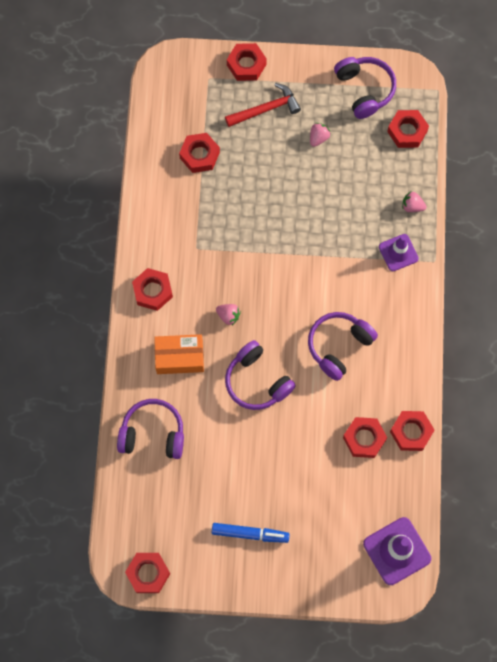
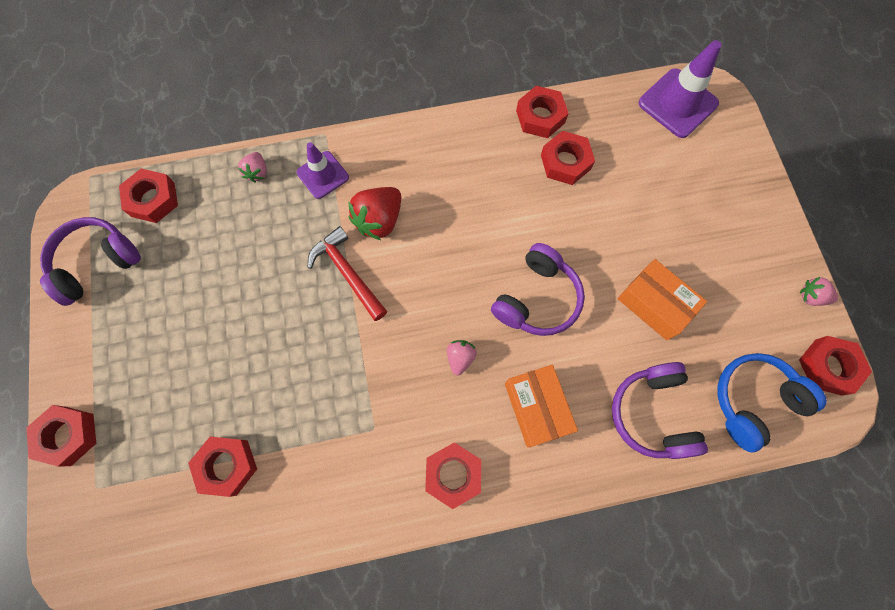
camera: 105 degrees left, 0 degrees up
(140, 508) = (754, 401): none -> blue headphones
(229, 465) = (654, 304): none -> orange box
(250, 533) = (726, 259): blue marker -> none
(266, 109) = (140, 388): red hammer -> red hammer (348, 273)
(318, 138) = (177, 305): pink strawberry -> pink strawberry (811, 296)
(339, 346) = (461, 214): purple headphones -> none
(349, 285) = (379, 220): none -> red strawberry

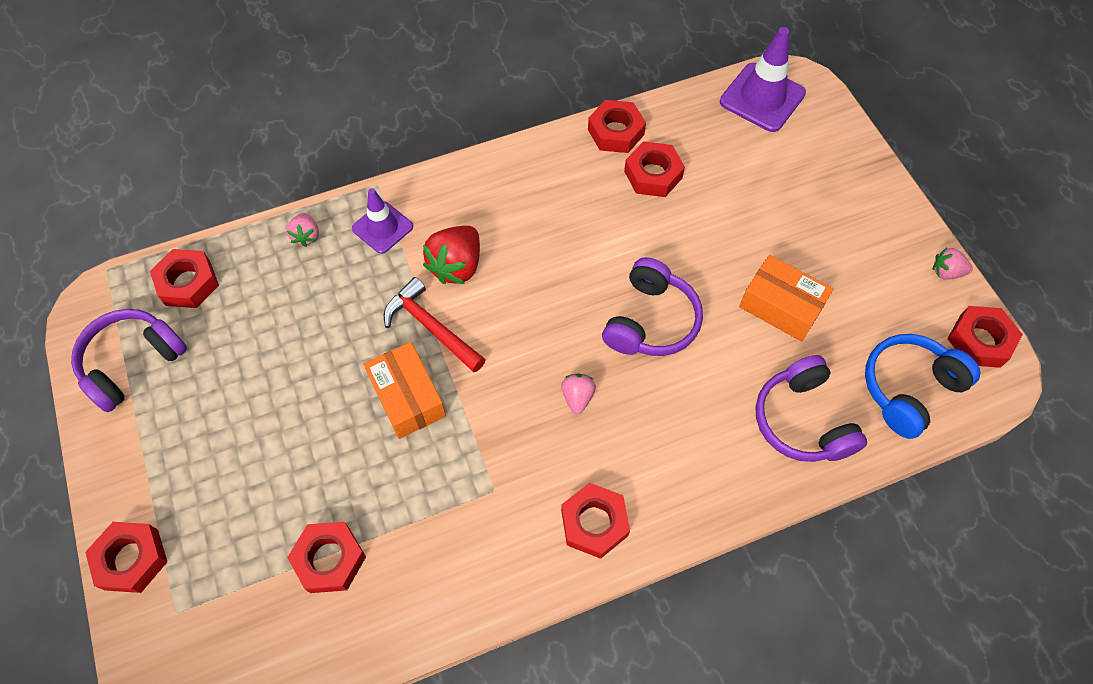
camera: 10 degrees left, 10 degrees down
(536, 407) = (674, 435): orange box -> orange box (407, 397)

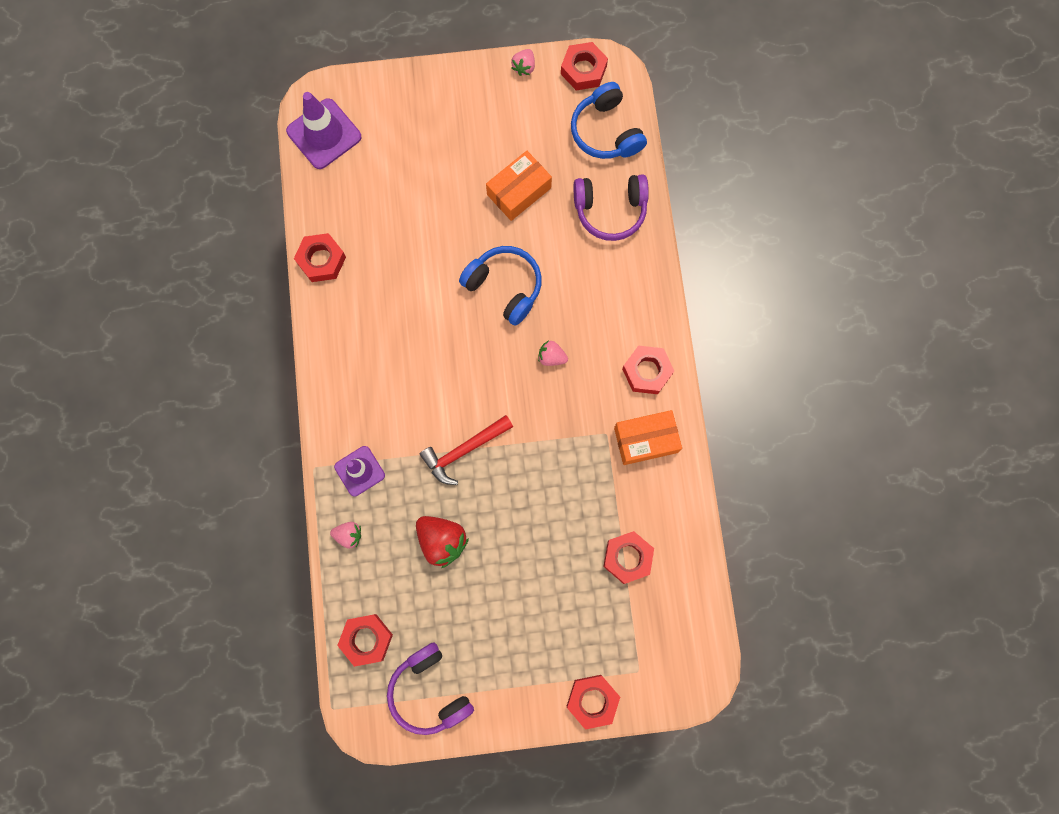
camera: 75 degrees left, 15 degrees up
(407, 397) = (518, 480): orange box -> orange box (645, 440)
(456, 266) = (414, 419): red strawberry -> red strawberry (442, 541)
(650, 321) = (504, 287): purple headphones -> blue headphones
(653, 174) = (373, 244): red nut -> none

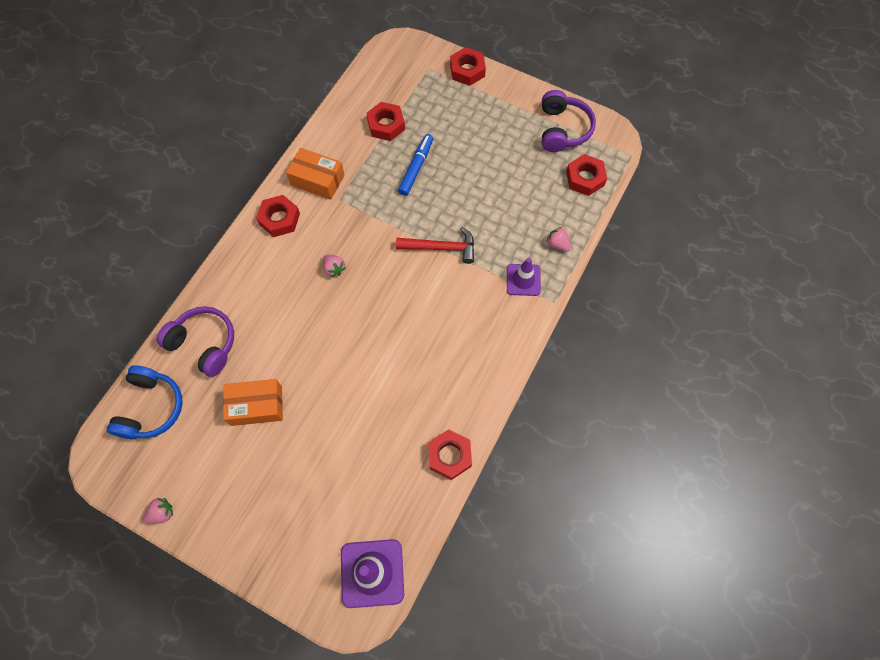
camera: 145 degrees left, 10 degrees down
(442, 541) = (496, 203): red strawberry -> none
(504, 287) = (327, 339): blue headphones -> none
(555, 526) = (416, 168): none -> blue marker
(583, 70) = (119, 474): red nut -> none

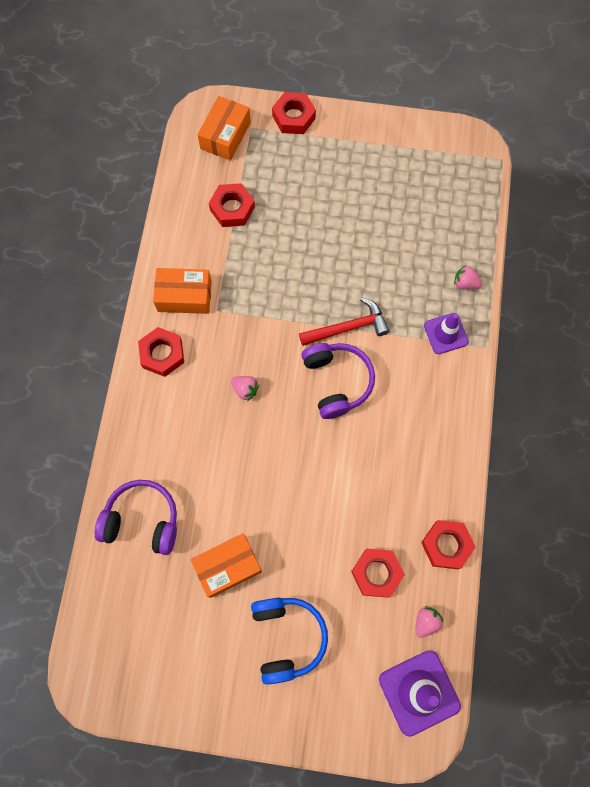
camera: 20 degrees left, 5 degrees up
(151, 408) = (116, 610): blue headphones -> blue headphones (287, 637)
(162, 513) = (179, 715): pink strawberry -> pink strawberry (426, 621)
(405, 68) = (225, 135): none -> orange box
(416, 168) = (285, 247): blue marker -> none
(562, 129) = (420, 153): purple headphones -> purple headphones (336, 382)
(585, 178) = (465, 201): red nut -> red nut (376, 573)

